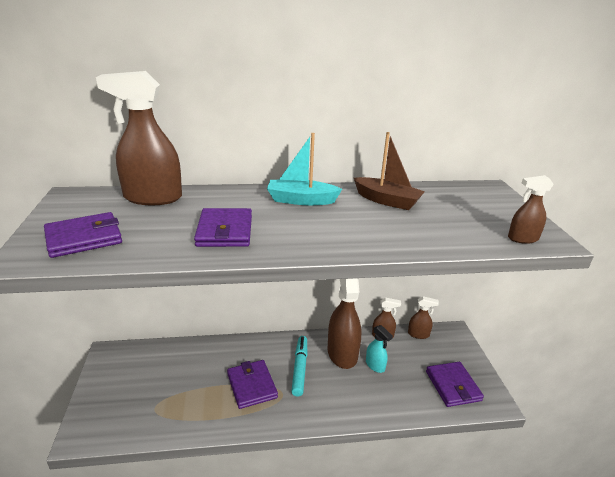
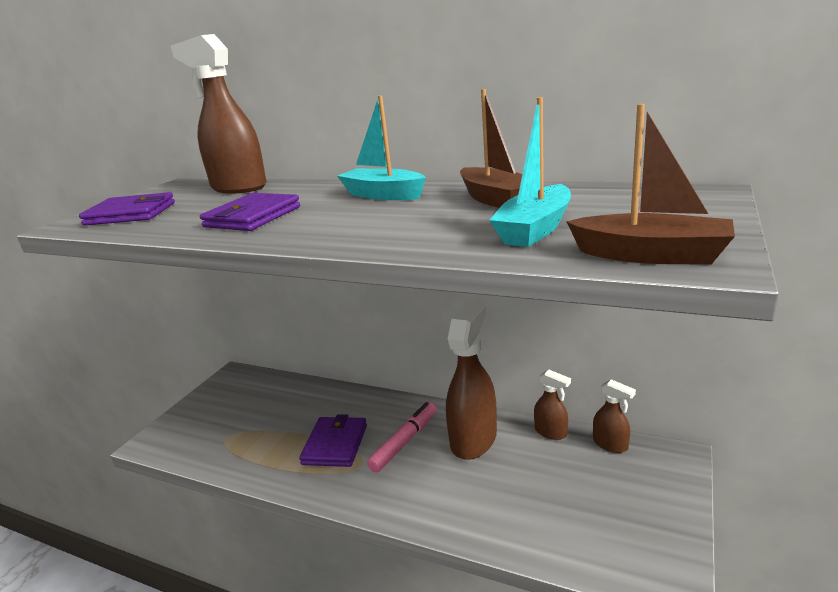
camera: 35 degrees right, 5 degrees down
(299, 369) = (404, 442): turquoise marker -> pink marker
(375, 365) = (507, 467): turquoise spray bottle -> none
(443, 225) = (535, 229): none -> turquoise boat
(453, 386) = (610, 532): purple wallet -> none
(522, 238) = (651, 255): brown spray bottle -> brown boat

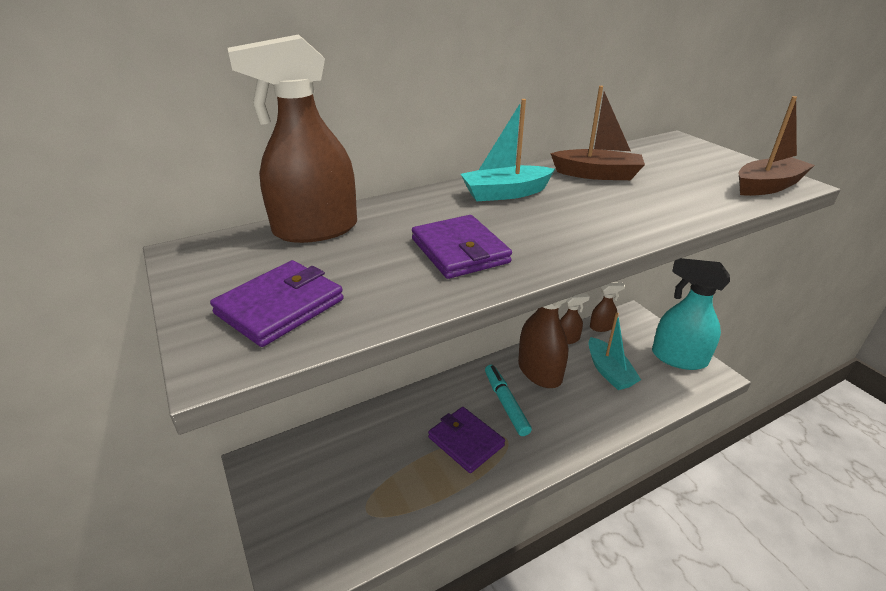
camera: 55 degrees left, 10 degrees up
(404, 442) = (505, 403): pink marker -> turquoise marker
(535, 229) = (682, 189): turquoise boat -> turquoise boat (609, 371)
(650, 531) = (678, 358): none -> turquoise spray bottle

